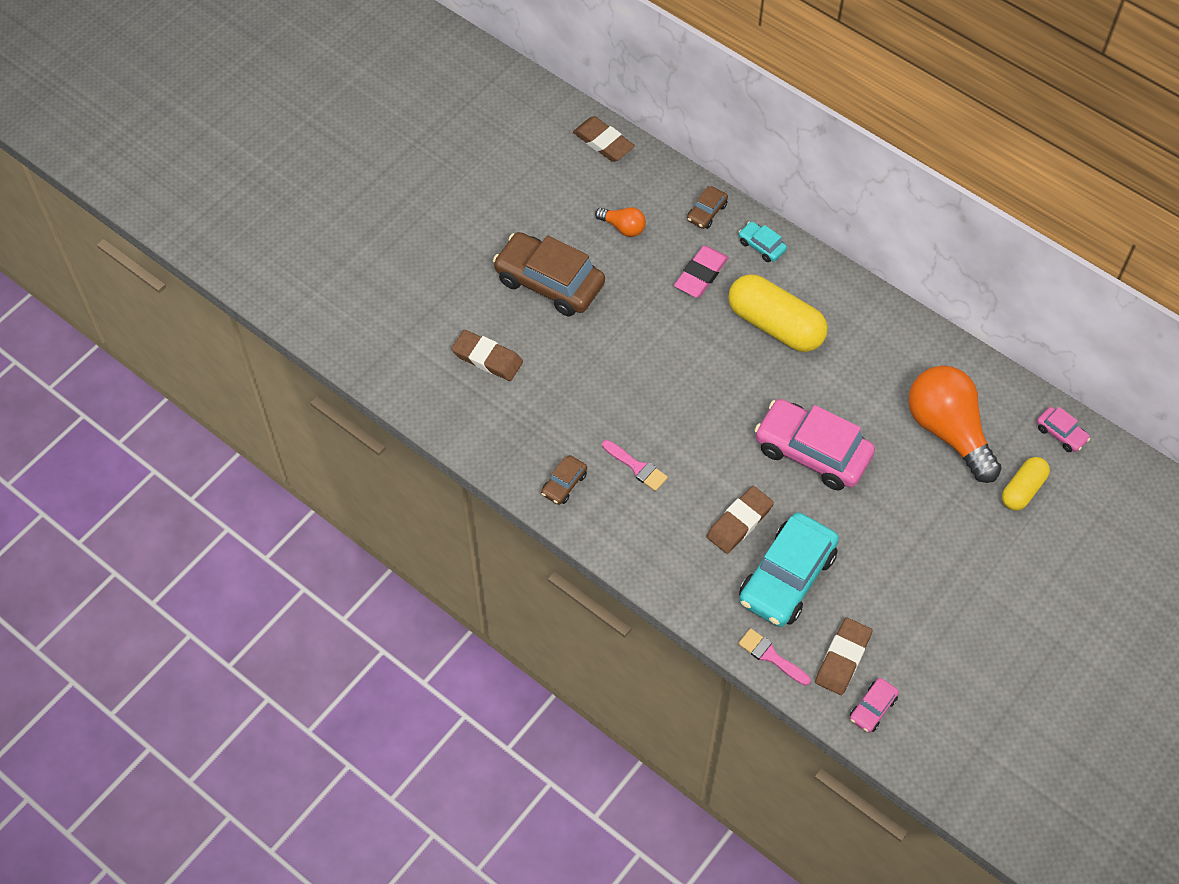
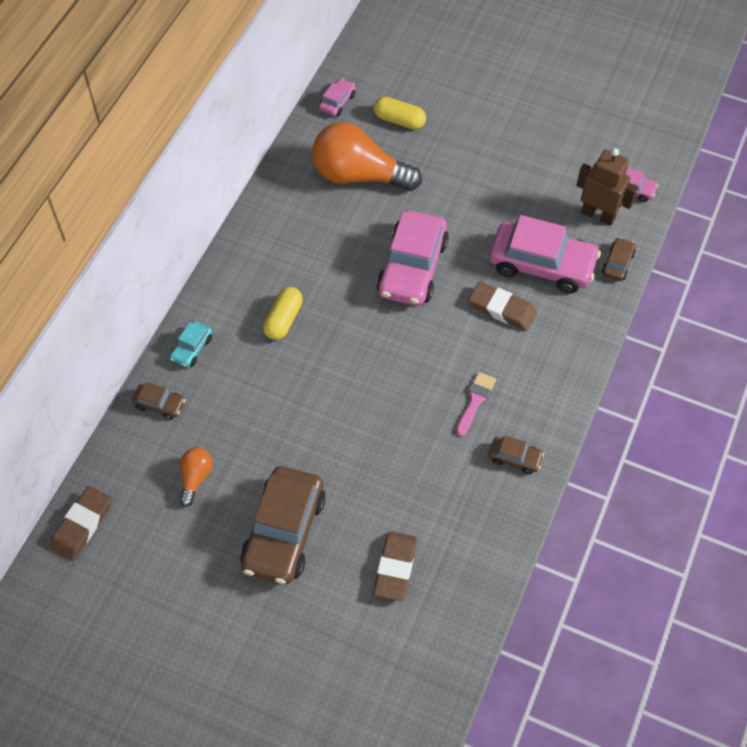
camera: 105 degrees left, 0 degrees up
(701, 274) = (239, 393): pink eraser -> none
(770, 656) = (617, 263): pink brush -> brown car
(775, 325) = (283, 319): yellow capsule -> yellow capsule, size x0.57
(787, 578) = (542, 264): turquoise car -> pink car
(842, 658) = (598, 215): brown eraser -> brown robot
(948, 431) = (359, 175): orange light bulb -> orange light bulb turned 60 degrees clockwise

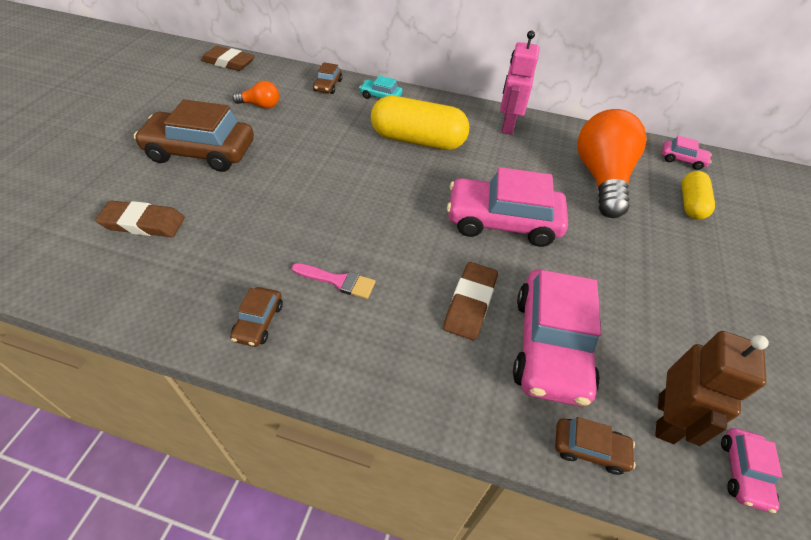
camera: 80 degrees right, 10 degrees down
(265, 232) = (507, 125): none -> pink robot
(283, 319) = (418, 140): yellow capsule -> yellow capsule, size x1.76

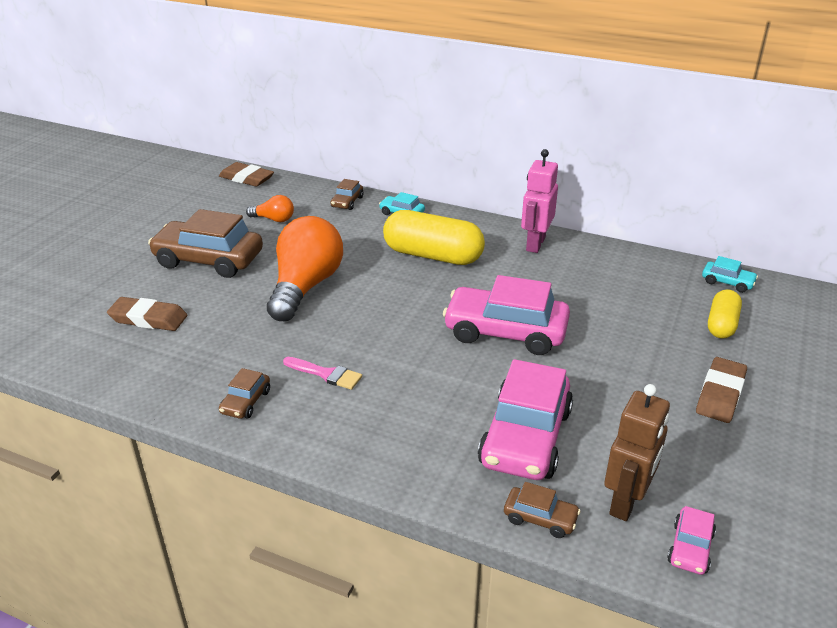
camera: 10 degrees right, 15 degrees down
(470, 303) = (453, 399): brown eraser -> brown eraser (720, 394)
(601, 178) = (626, 297): orange light bulb -> orange light bulb (305, 287)
(682, 159) = (727, 282): pink car -> turquoise car

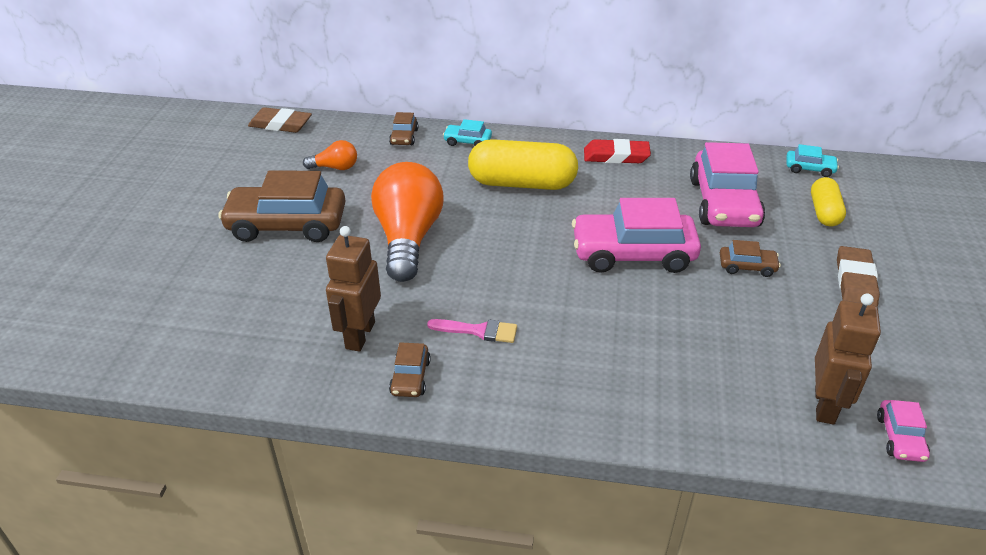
camera: 15 degrees left, 5 degrees up
(148, 318) = (254, 303): brown eraser -> none
(221, 359) = (359, 335): none -> brown robot
(525, 437) = (705, 360): pink car -> pink car (724, 203)
(535, 244) = (616, 156): pink robot -> red eraser
(540, 518) = (757, 438): brown car -> brown car (747, 266)

